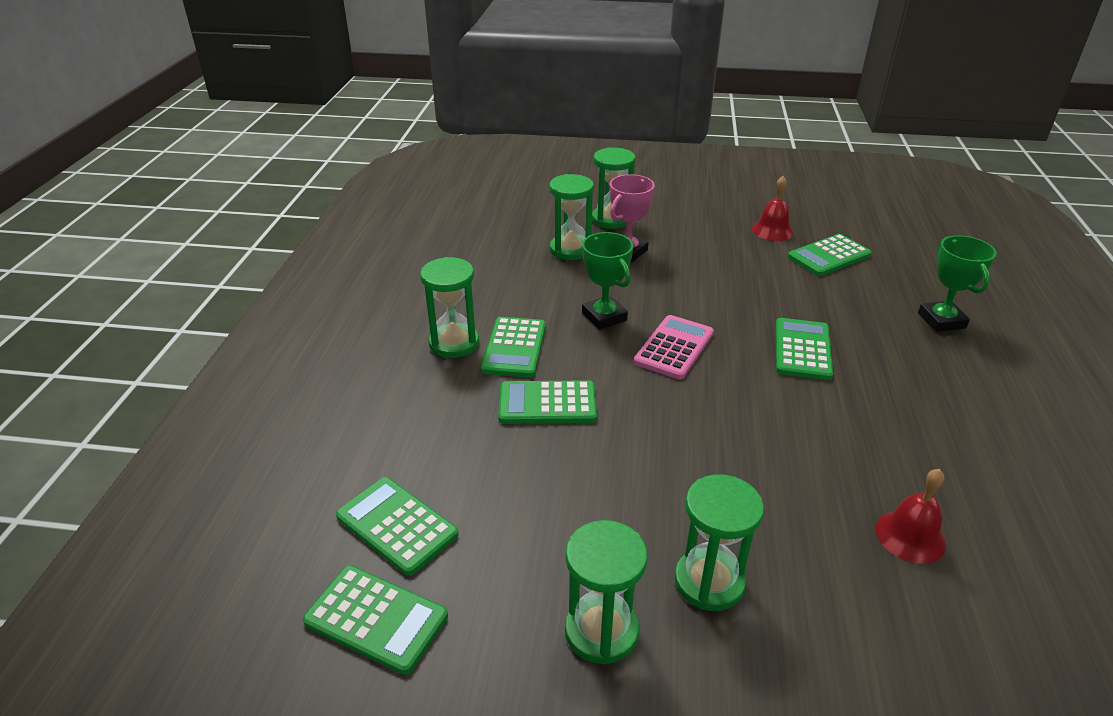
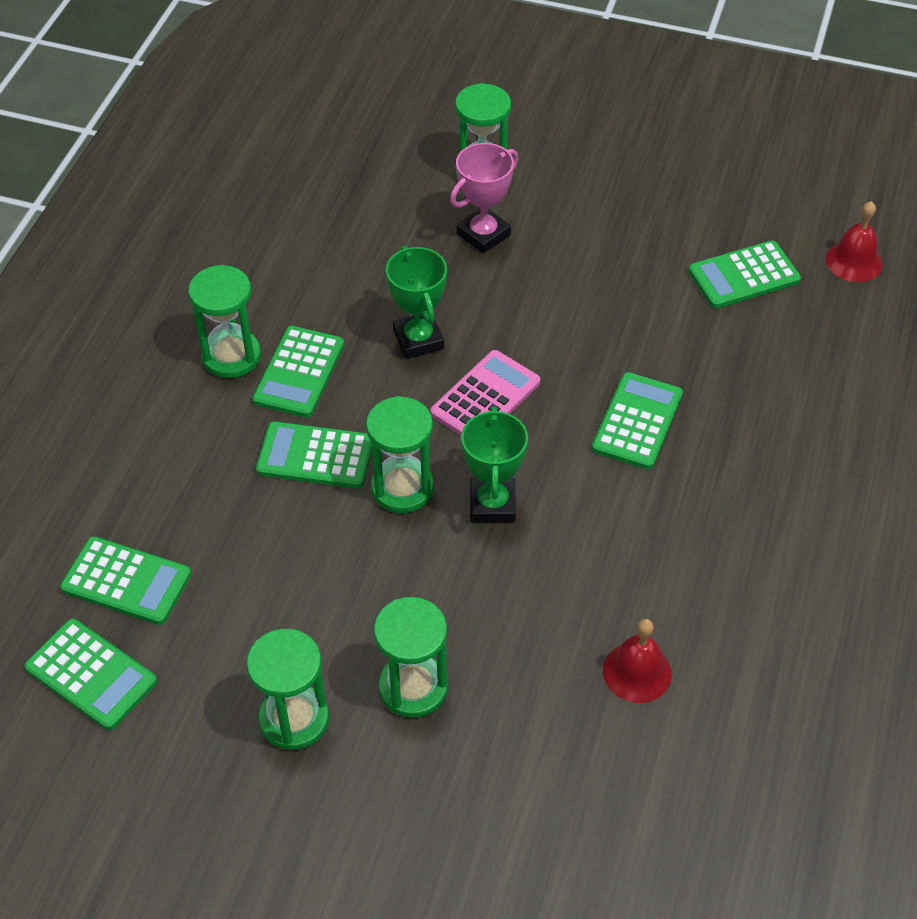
camera: 10 degrees right, 15 degrees up
(397, 525) = (126, 581): green calculator -> green calculator turned 150 degrees clockwise
(570, 249) = (411, 222): green hourglass -> green hourglass (402, 488)
(772, 230) = (690, 220): red bell -> red bell (854, 261)
(941, 320) = (832, 401): green trophy -> green trophy (492, 504)

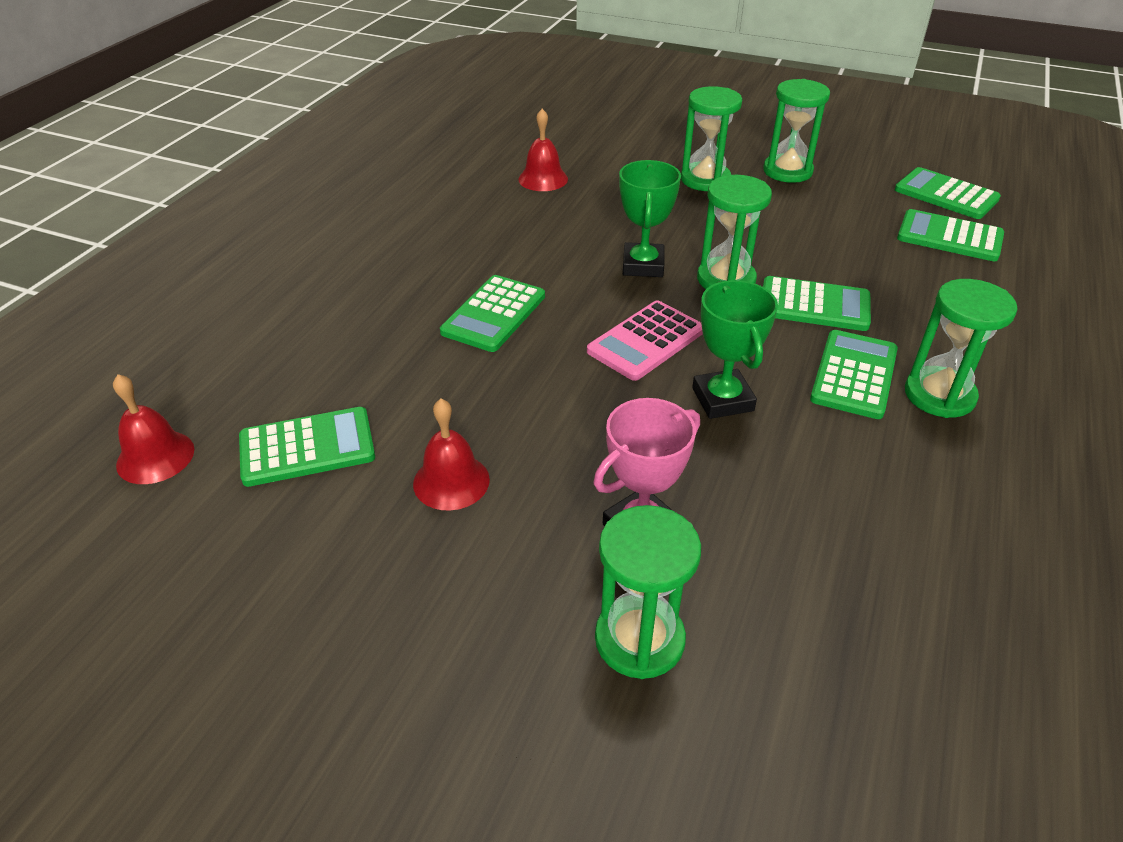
camera: 175 degrees left, 10 degrees down
(624, 257) = (451, 481): none -> red bell

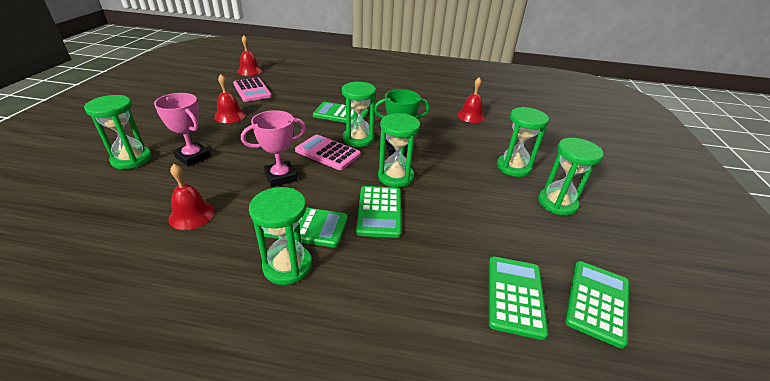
camera: 75 degrees right, 5 degrees down
(307, 448) = (252, 90): green calculator -> pink calculator
(601, 302) = (358, 139): none -> green hourglass
(722, 399) = (281, 177): green trophy -> pink trophy
(838, 506) = (192, 215): none -> red bell

